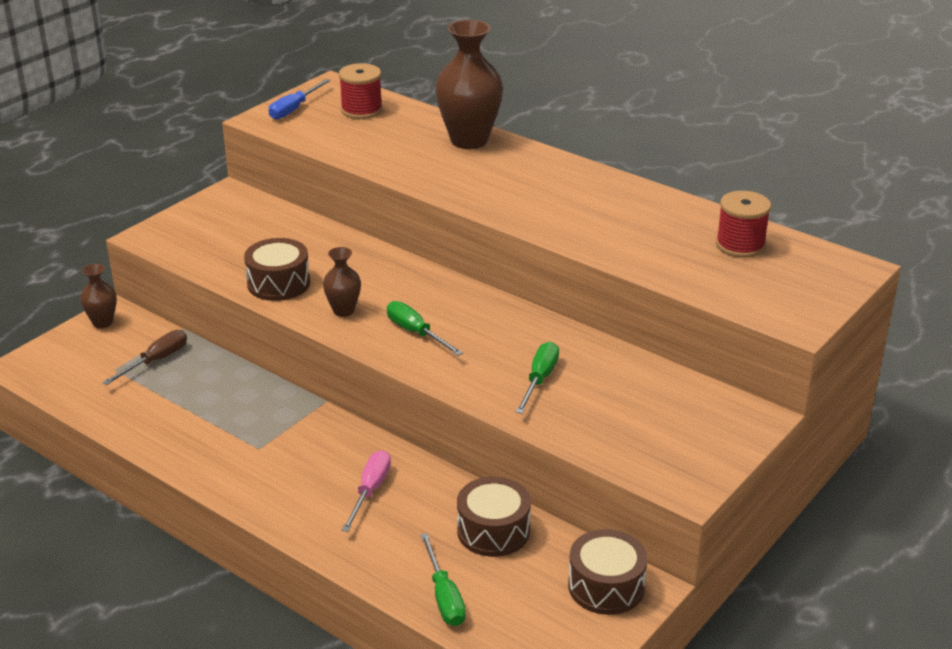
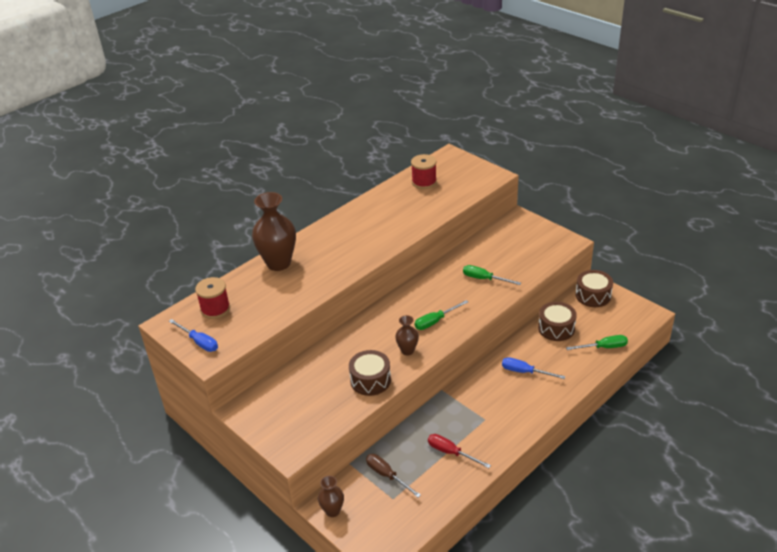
camera: 80 degrees left, 5 degrees up
(191, 416) = (451, 452): none -> red screwdriver
(370, 491) = (525, 372): pink screwdriver -> blue screwdriver

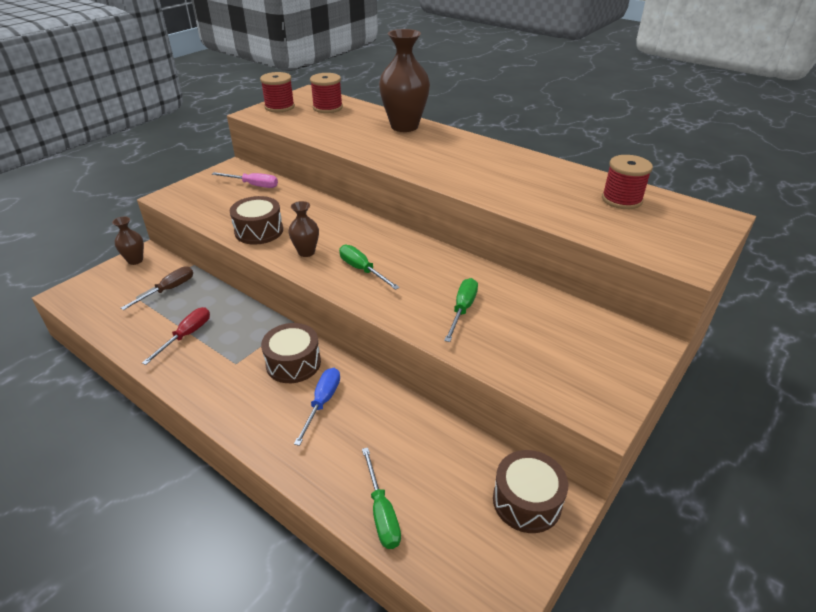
camera: 80 degrees right, 0 degrees up
(199, 342) = (279, 107): blue screwdriver -> red spool
(285, 391) = (253, 185): none -> pink screwdriver
(556, 328) = (425, 442): brown drum -> brown drum (293, 363)

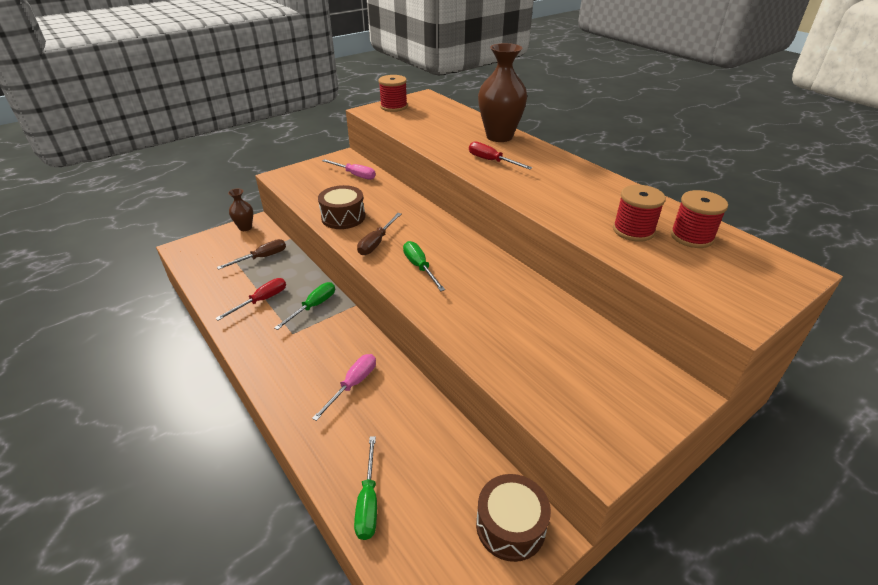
camera: 15 degrees right, 0 degrees up
(293, 363) = (341, 342): brown drum -> none
(306, 252) = (376, 243): brown vase -> brown screwdriver
(322, 403) = (353, 385): blue screwdriver -> pink screwdriver
(327, 108) = (436, 112): red spool -> red spool (633, 230)
(407, 152) = (491, 161): none -> red screwdriver
(462, 309) = (499, 322): green screwdriver -> green screwdriver (313, 306)

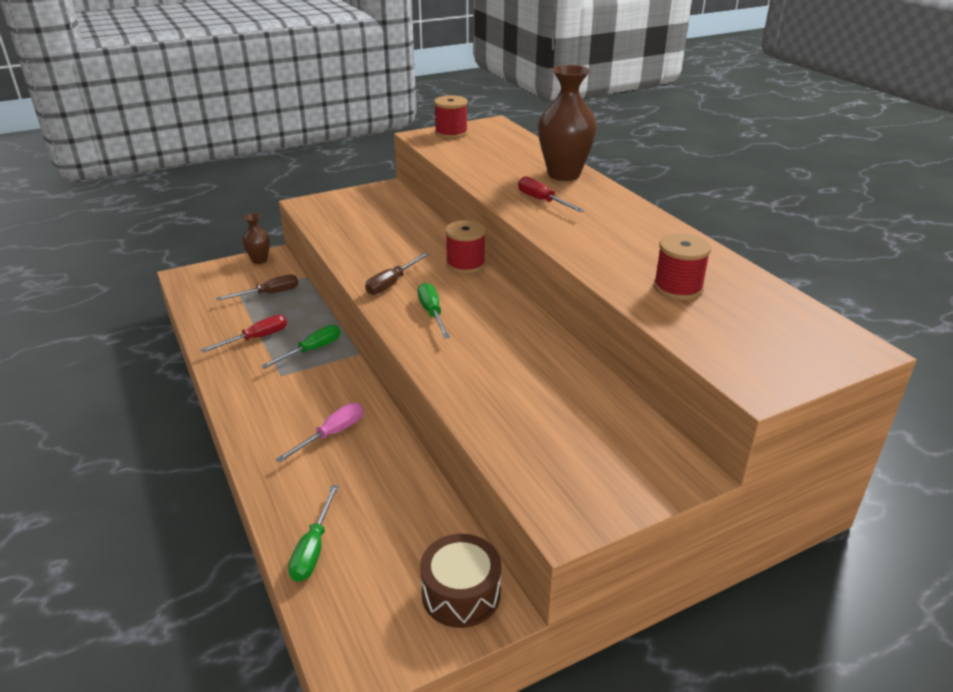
camera: 10 degrees right, 5 degrees down
(343, 217) = (363, 253): brown drum -> none
(355, 175) = (391, 209): pink screwdriver -> none
(691, 237) = (746, 300): red spool -> red spool (465, 264)

